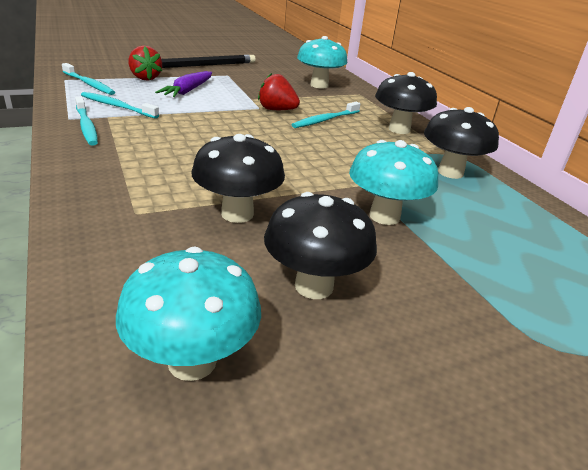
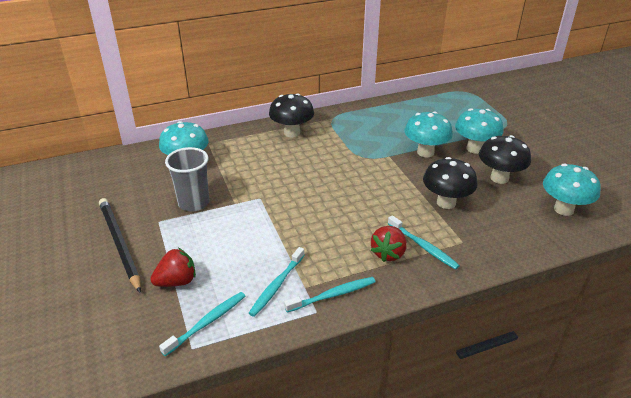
camera: 85 degrees left, 5 degrees up
(188, 91) = (219, 244): purple carrot -> none
(253, 85) = (194, 203): none -> grey cup
(276, 110) = (263, 188): red strawberry -> red strawberry (388, 253)
(325, 120) = (281, 164): turquoise toothbrush -> turquoise toothbrush (423, 246)
(418, 274) = (475, 148): none -> turquoise mushroom
(450, 172) = (359, 123): black mushroom -> none

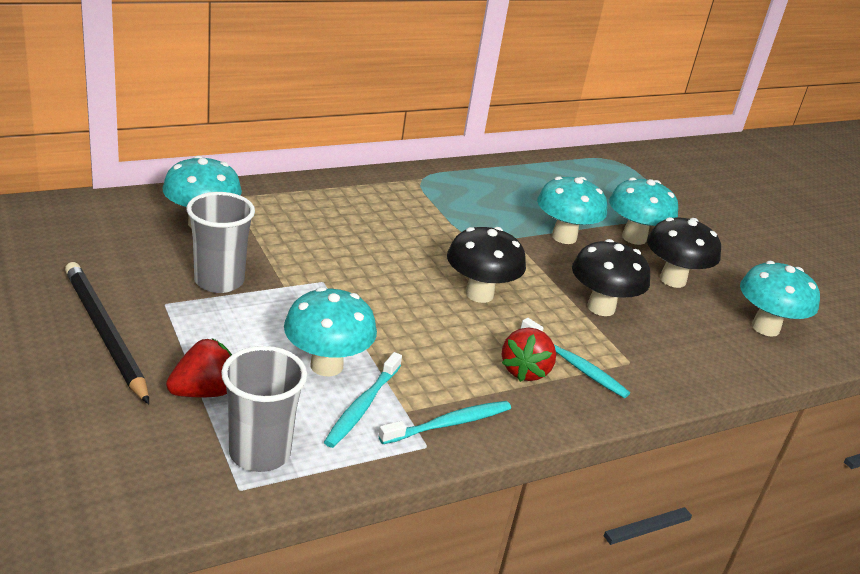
camera: 10 degrees left, 5 degrees down
(207, 322) = (260, 453): turquoise toothbrush -> grey cup
(256, 258) = (326, 365): none -> turquoise mushroom
(292, 133) = (362, 193): black mushroom -> black mushroom (479, 294)

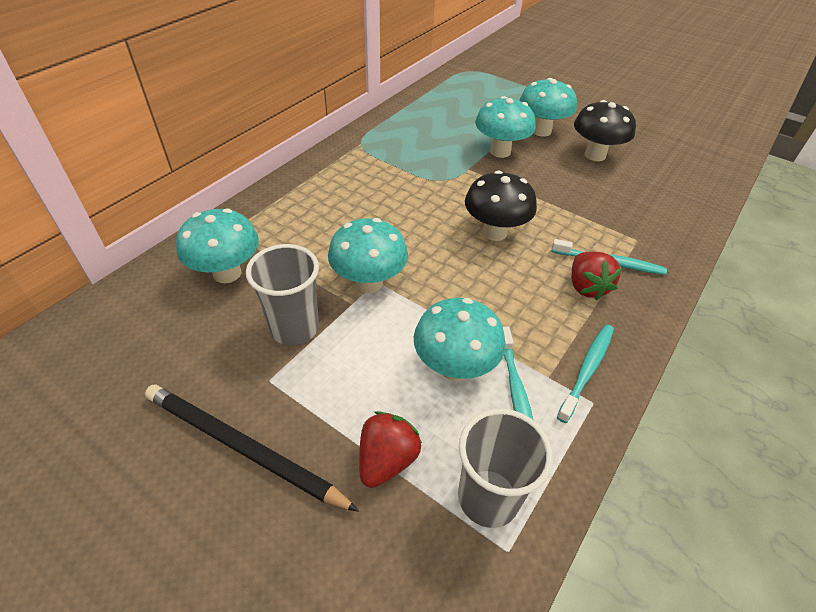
camera: 25 degrees left, 15 degrees up
(601, 307) = (578, 202): black mushroom -> none
(765, 328) = (678, 167): turquoise mushroom -> turquoise mushroom (369, 283)

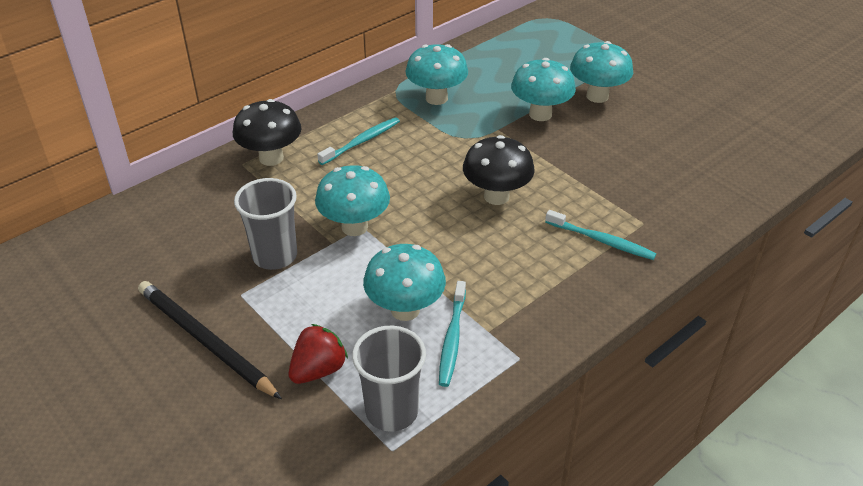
camera: 15 degrees right, 5 degrees down
(227, 273) = (229, 201): turquoise mushroom -> turquoise mushroom (436, 98)
(586, 287) = (565, 260): red strawberry -> none
(587, 370) = (528, 331): turquoise toothbrush -> turquoise toothbrush (362, 141)
(595, 155) = (645, 129): black mushroom -> black mushroom (271, 158)

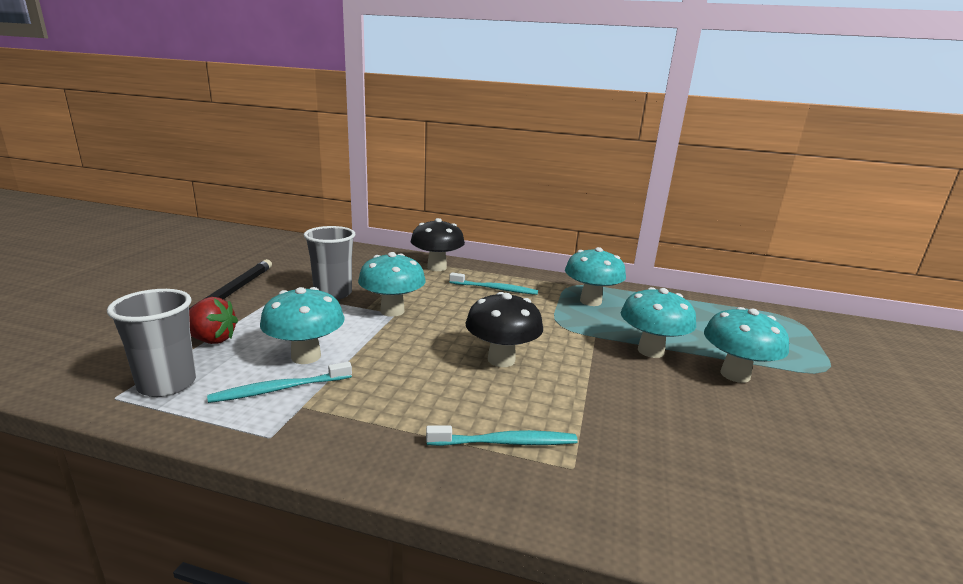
camera: 55 degrees right, 20 degrees down
(602, 241) = (506, 442): turquoise toothbrush -> turquoise toothbrush turned 90 degrees counterclockwise

